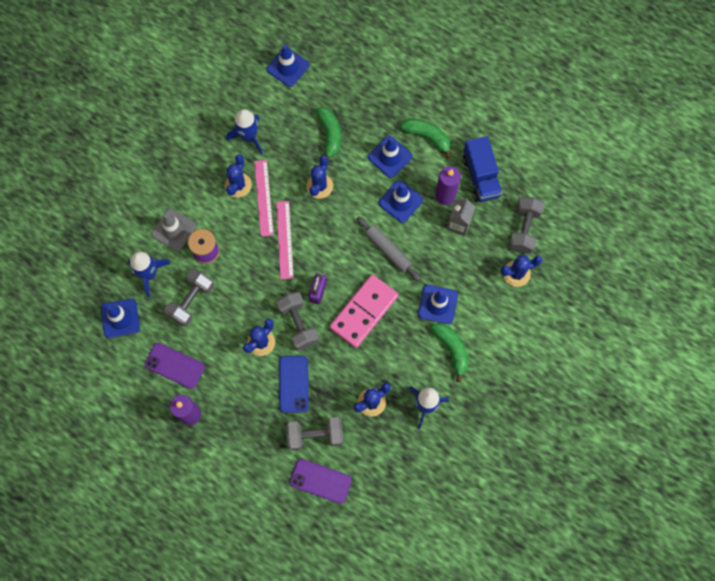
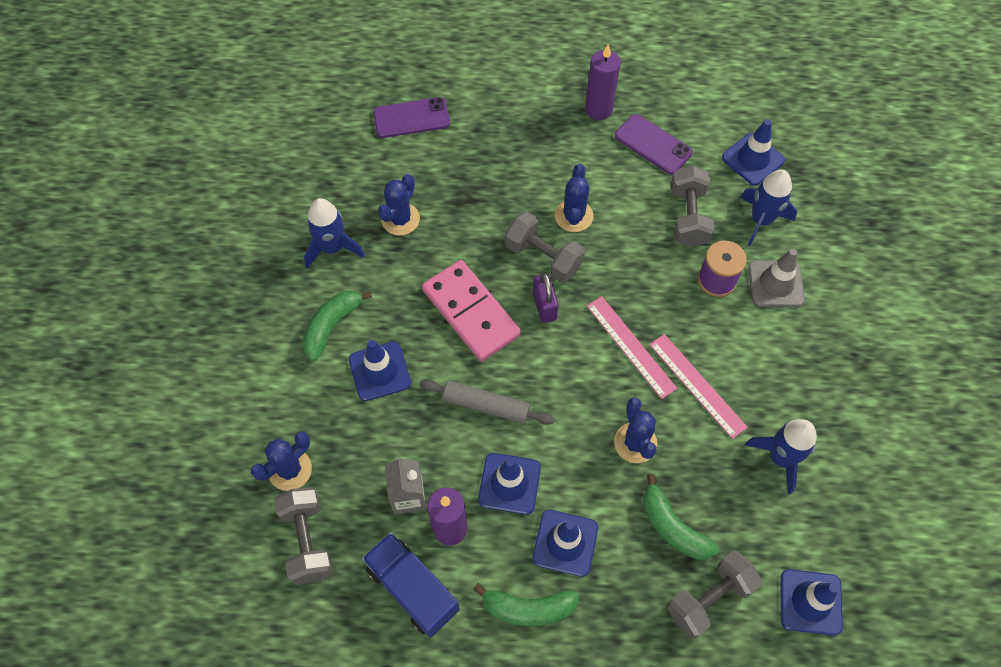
camera: 150 degrees right, 10 degrees down
(174, 365) = (653, 144): purple phone -> purple phone turned 45 degrees clockwise
(238, 185) = (743, 383): blue cactus -> none
(293, 384) = (505, 193): blue phone -> none
(315, 435) = (445, 156): grey dumbbell -> grey dumbbell (709, 598)
(364, 312) = (470, 312): pink domino -> pink domino turned 45 degrees counterclockwise
(452, 349) = (331, 326): green banana -> green banana turned 90 degrees clockwise

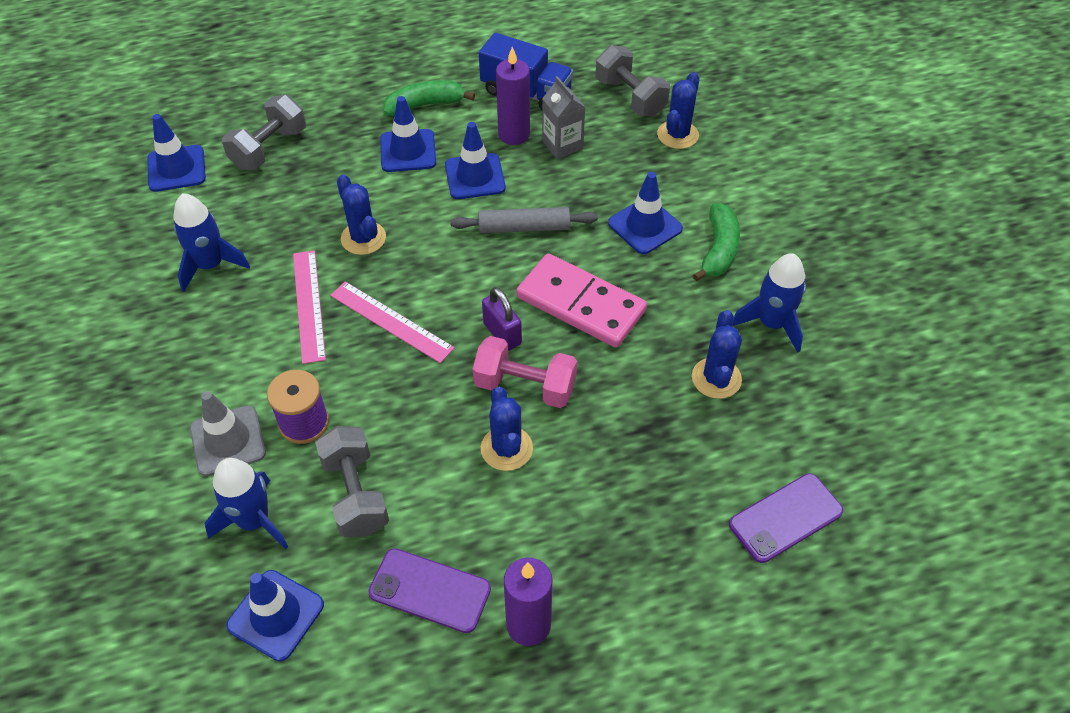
camera: 160 degrees right, 10 degrees down
(543, 257) = (525, 386): grey dumbbell -> pink dumbbell
(672, 527) = (312, 186): green banana -> none
(697, 385) = (308, 305): pink ruler -> pink ruler turned 45 degrees clockwise

